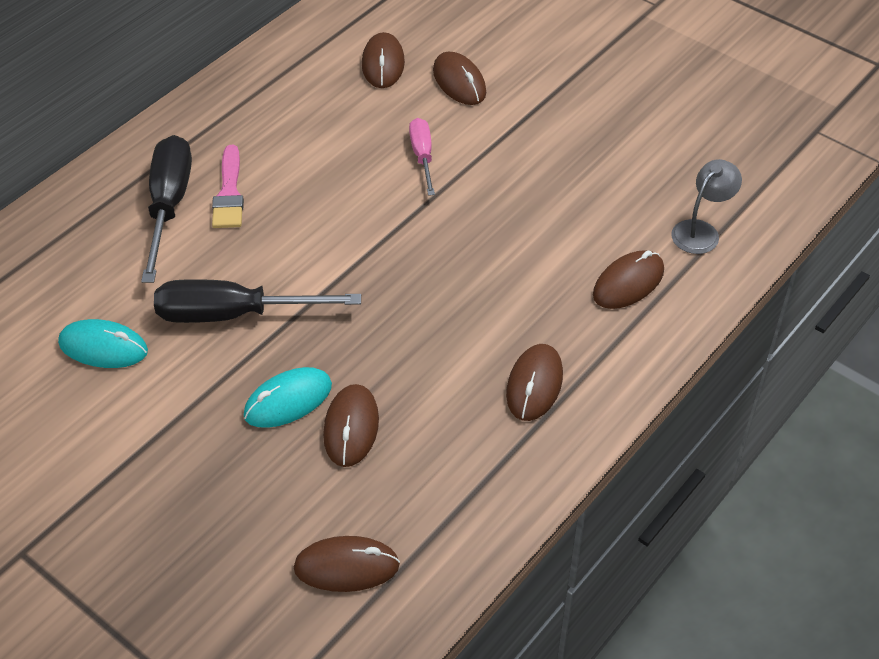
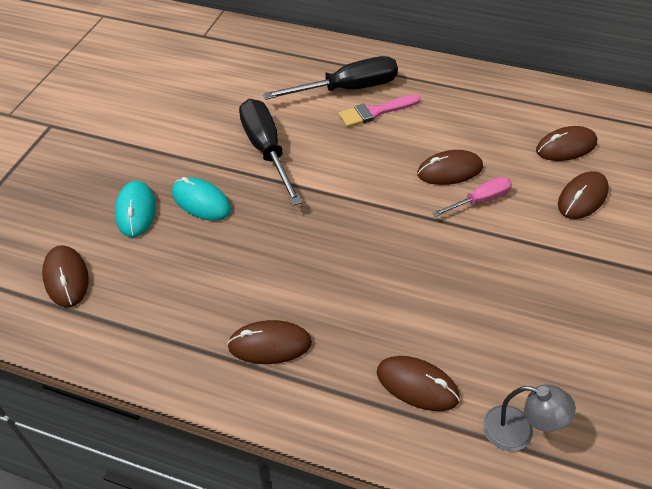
camera: 70 degrees right, 0 degrees up
(103, 347) = (214, 103): turquoise mouse -> turquoise mouse (136, 211)
(351, 427) = (188, 243): brown mouse -> brown mouse (449, 171)

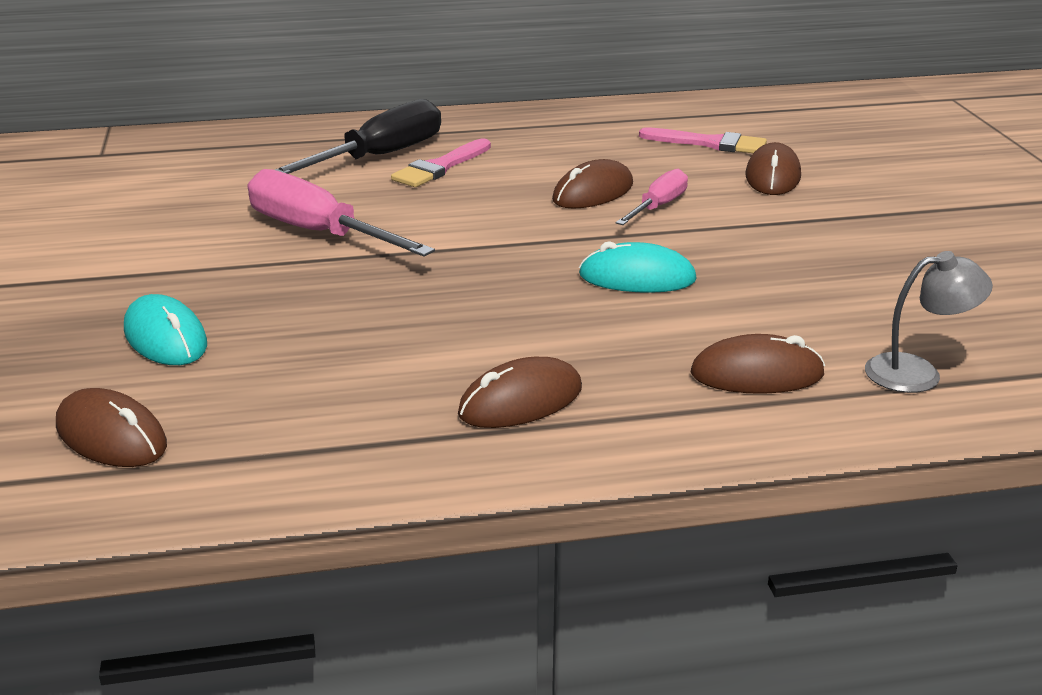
camera: 30 degrees left, 20 degrees down
(201, 202) = (267, 302): turquoise mouse -> turquoise mouse (637, 278)
(266, 150) = (319, 233): black screwdriver -> pink screwdriver
(566, 147) = (710, 143): brown mouse -> pink brush

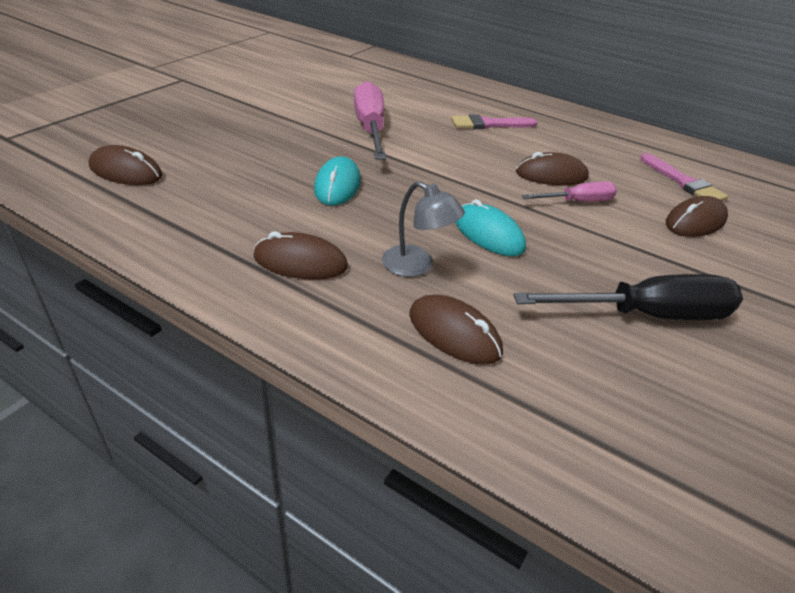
camera: 40 degrees right, 10 degrees up
(111, 436) = (126, 171): brown mouse -> brown mouse turned 60 degrees counterclockwise
(165, 338) = (222, 142): turquoise mouse -> turquoise mouse (337, 185)
(379, 157) = (467, 106): black screwdriver -> black screwdriver (646, 315)
(917, 372) = (569, 408): grey lamp -> grey lamp (417, 266)

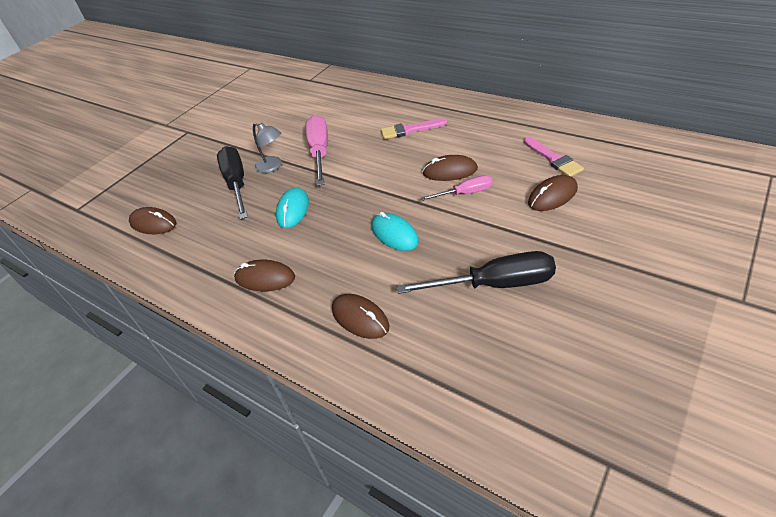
camera: 10 degrees right, 5 degrees up
(253, 144) = (237, 184): none -> black screwdriver
(417, 266) = (341, 269): grey lamp -> grey lamp (273, 166)

